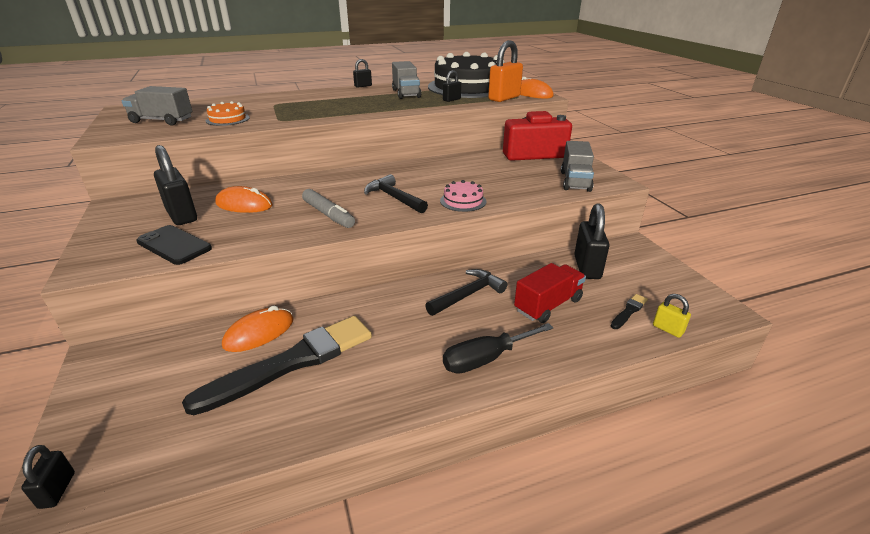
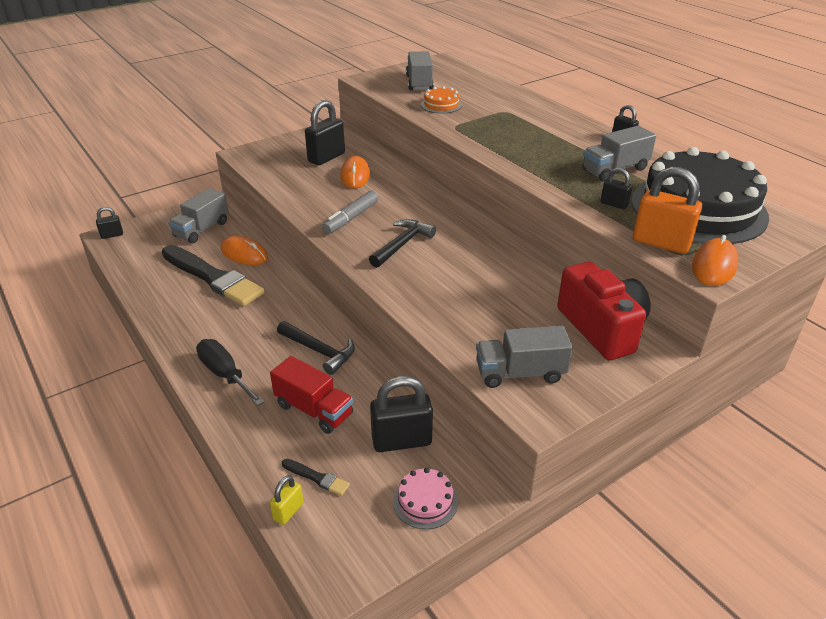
camera: 75 degrees right, 5 degrees up
(159, 370) = (201, 229): none -> grey truck
(174, 245) = (280, 170): black phone -> none
(463, 201) = (414, 288): pink cake -> pink cake (425, 501)

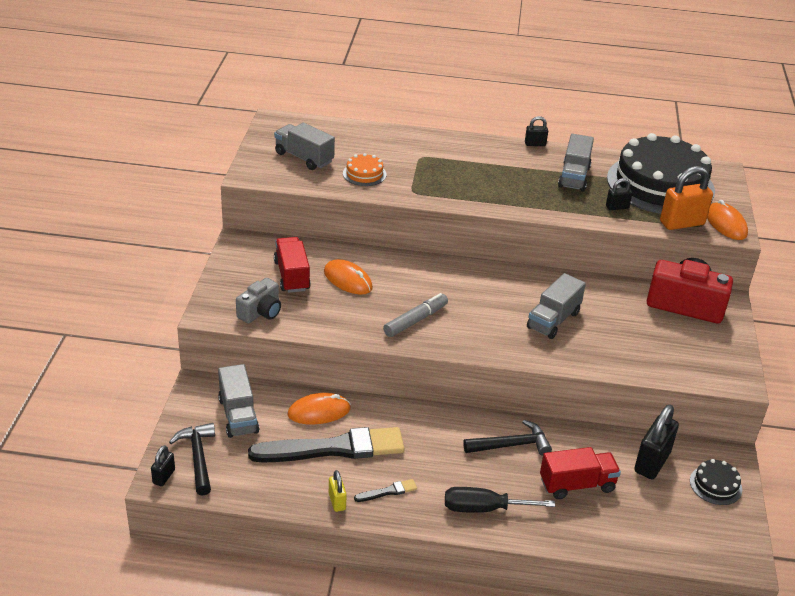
camera: 50 degrees left, 0 degrees up
(270, 166) = (261, 312): none -> grey camera
(288, 511) = (667, 551): yellow padlock -> yellow padlock (337, 501)
(317, 478) = (648, 521): black brush -> black brush (388, 491)
(326, 158) = (292, 276): black padlock -> red truck
(351, 218) = (415, 320): grey marker -> grey marker turned 120 degrees counterclockwise
(402, 244) = (488, 319): black hammer -> black hammer (198, 457)
(425, 501) = (715, 485): pink cake -> black cake
(520, 373) = (694, 363): grey truck -> grey truck (553, 320)

